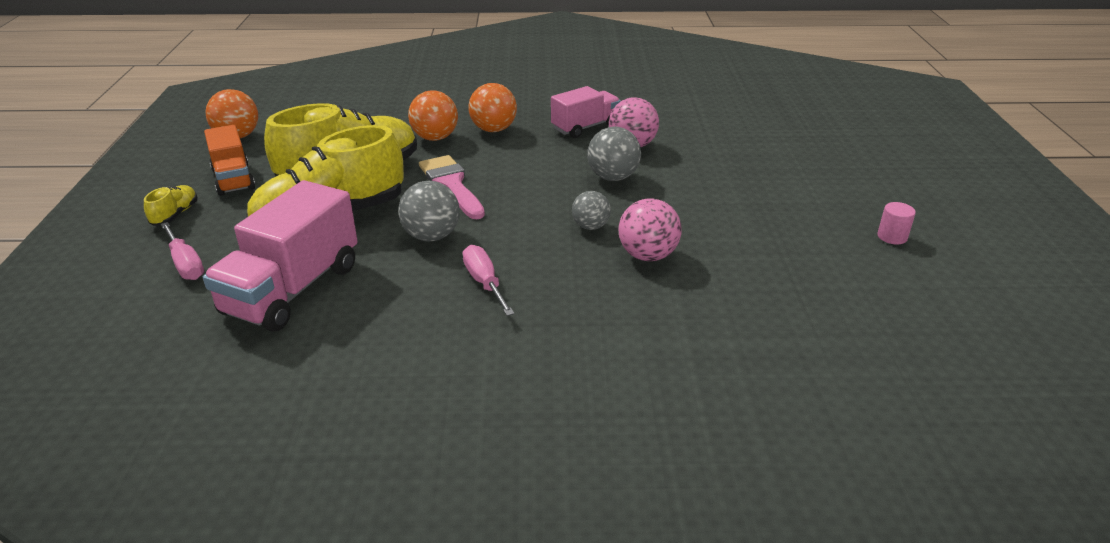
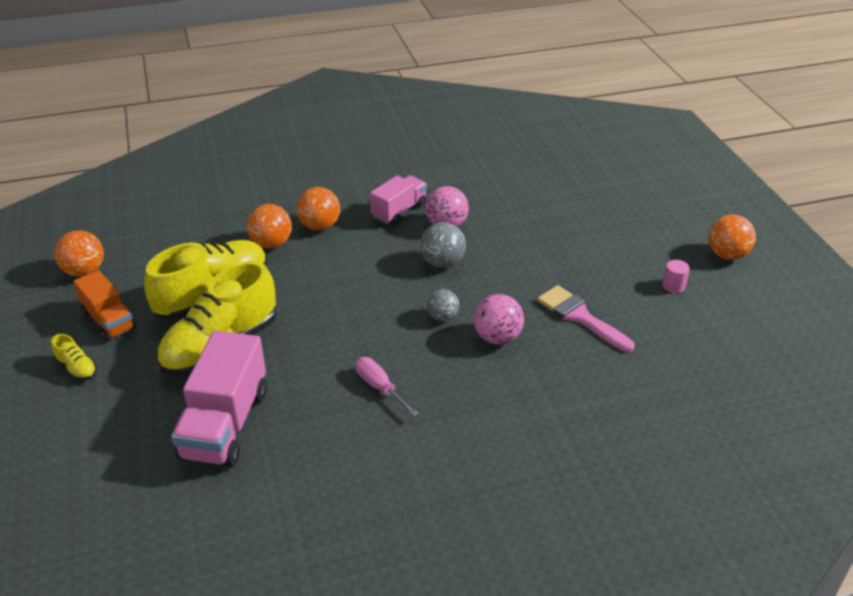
camera: 15 degrees left, 5 degrees up
(175, 215) = (77, 368): yellow shoe -> yellow shoe turned 135 degrees clockwise
(185, 264) = (117, 417): pink screwdriver -> none
(431, 236) = (316, 350): grey ball -> none
(451, 184) = (309, 293): pink brush -> pink brush (580, 317)
(973, 215) = (727, 255): none -> orange ball

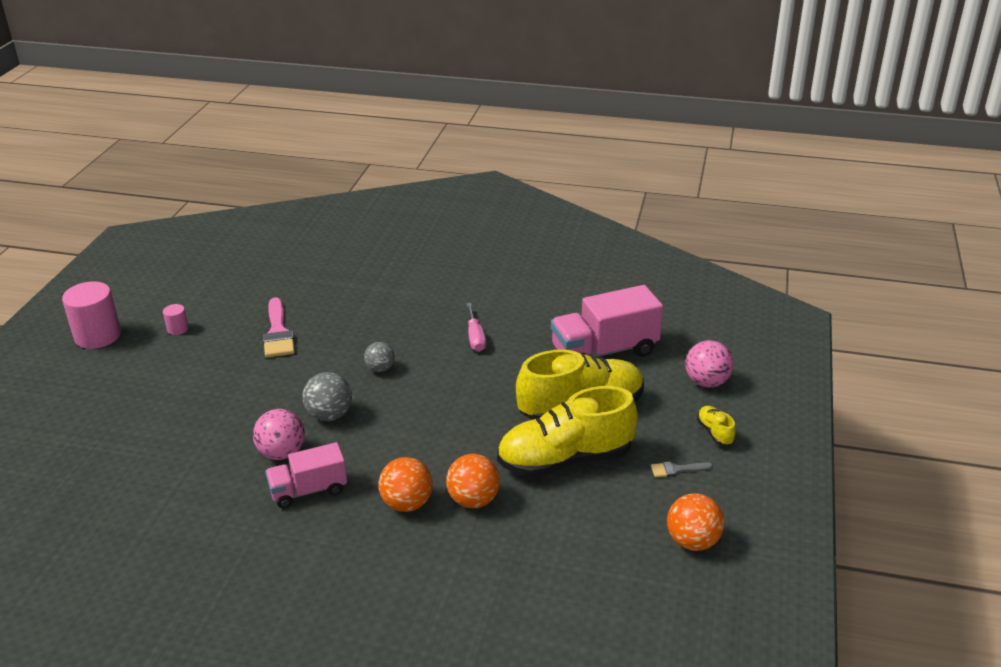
camera: 150 degrees left, 5 degrees down
(109, 321) = (677, 470): orange truck -> grey brush
(225, 424) = (604, 351): pink truck -> pink truck turned 150 degrees counterclockwise
(497, 337) = (356, 340): pink ball -> pink ball (706, 382)
(727, 255) = (98, 336): orange ball -> pink cylinder

